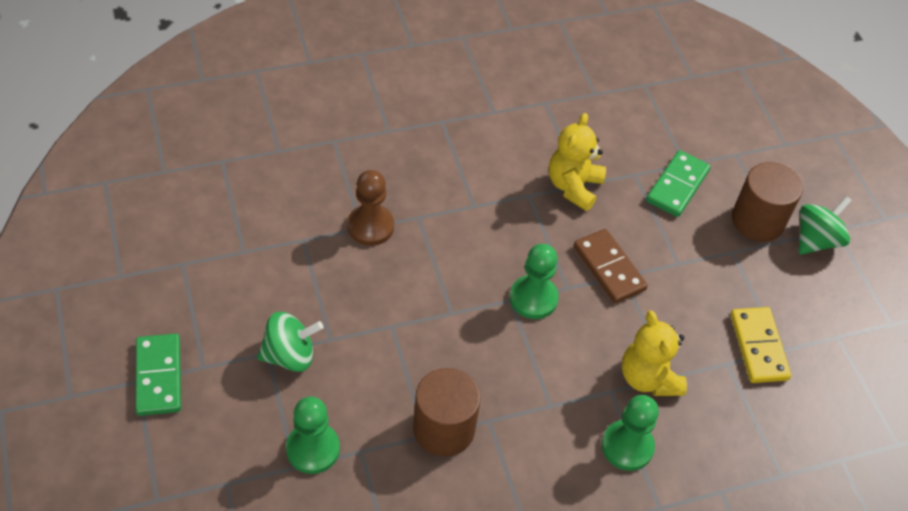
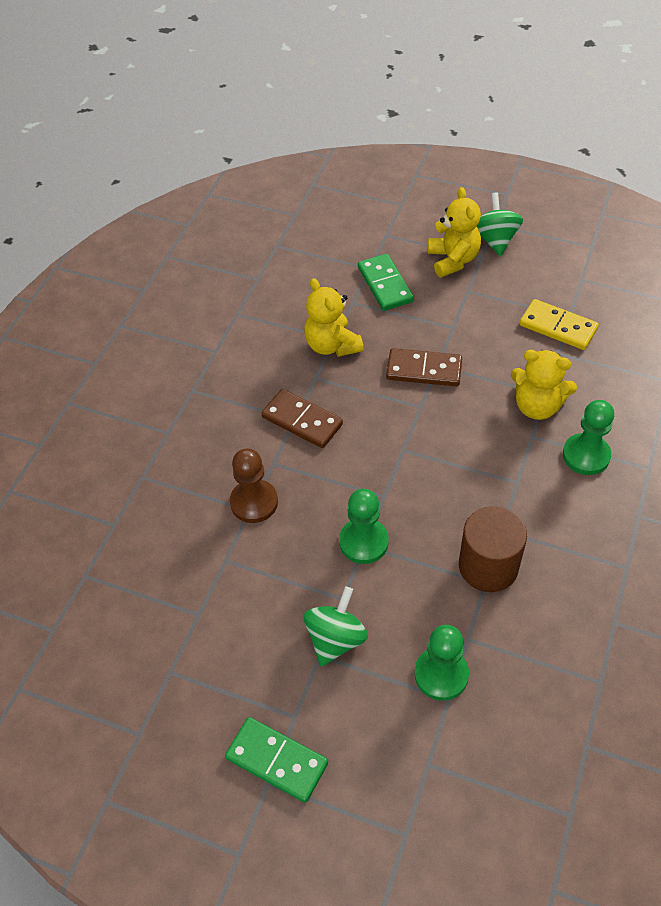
camera: 45 degrees left, 0 degrees up
(476, 211) = (302, 421): none -> brown domino
(533, 298) = (413, 434): green pawn -> green pawn (363, 542)
(757, 220) = (453, 260): brown cylinder -> yellow teddy bear

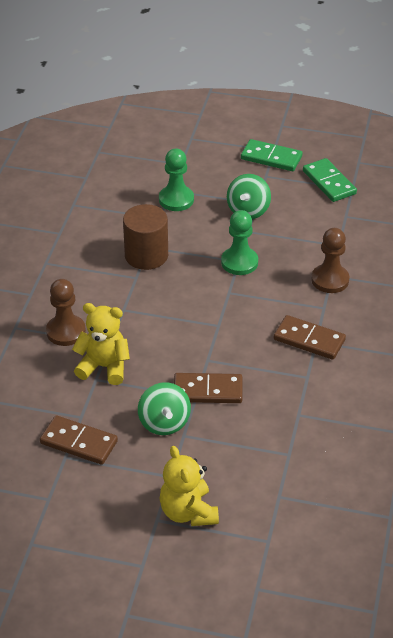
camera: 170 degrees right, 10 degrees down
(332, 345) = (299, 407): yellow teddy bear -> none
(385, 284) = (258, 476): green domino -> green domino (329, 182)
(495, 240) = (141, 542): green spinning top -> green spinning top (164, 423)
(558, 327) = (79, 442): yellow domino -> brown domino
(586, 455) = (66, 331): green pawn -> brown pawn

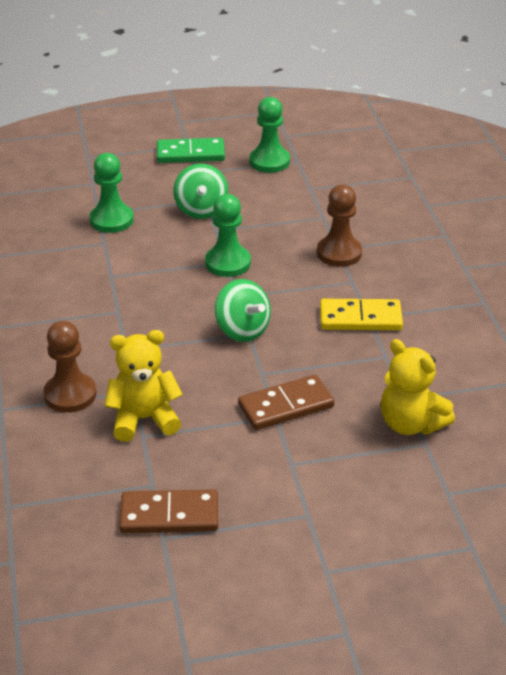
camera: 25 degrees left, 5 degrees down
(146, 255) = (115, 285): brown cylinder -> none
(164, 423) = (259, 457): green spinning top -> green spinning top (242, 330)
(188, 512) = (358, 549): yellow teddy bear -> yellow teddy bear (410, 424)
(309, 340) = (360, 318): brown domino -> yellow domino
(329, 182) = (269, 161): green domino -> green pawn

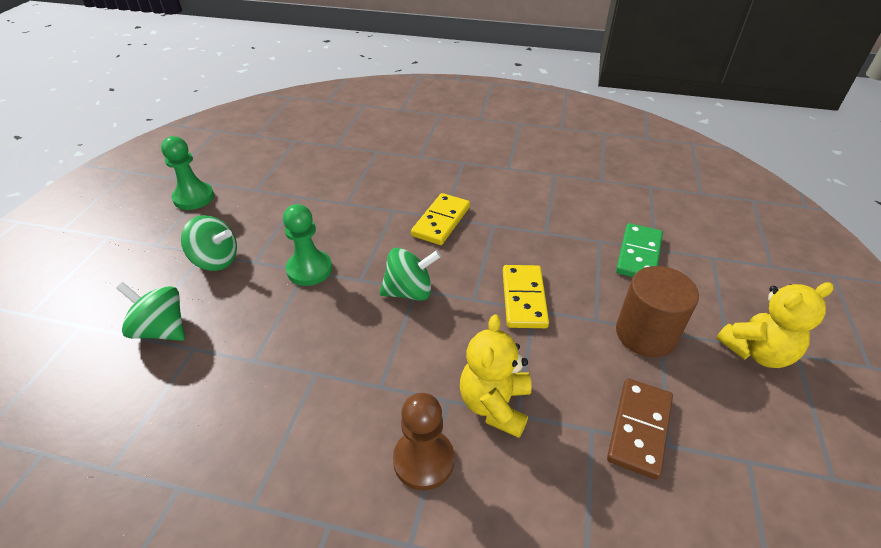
camera: 65 degrees left, 5 degrees up
(111, 220) = (161, 330): green pawn -> green spinning top
(190, 154) = (122, 239): green domino -> green domino (638, 254)
(286, 406) = (523, 298): brown domino -> yellow domino
(295, 503) = (645, 334): none -> brown cylinder
(339, 253) = (353, 204): brown pawn -> none
(410, 424) = (575, 239): yellow teddy bear -> yellow teddy bear (757, 352)

